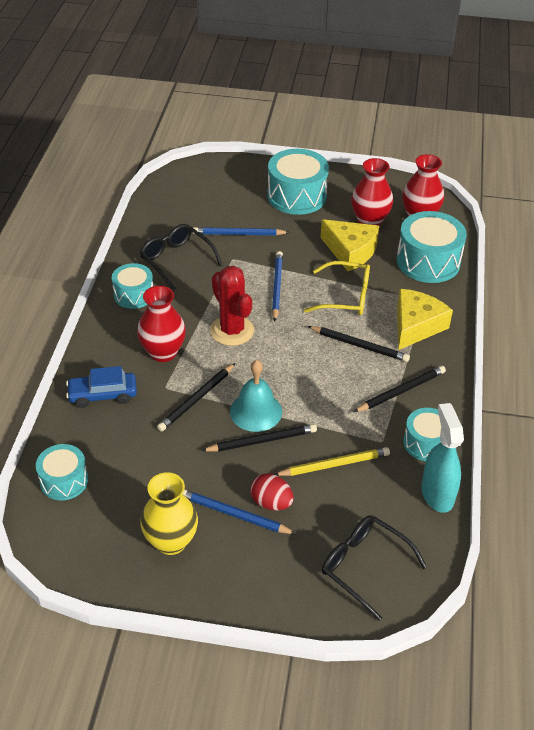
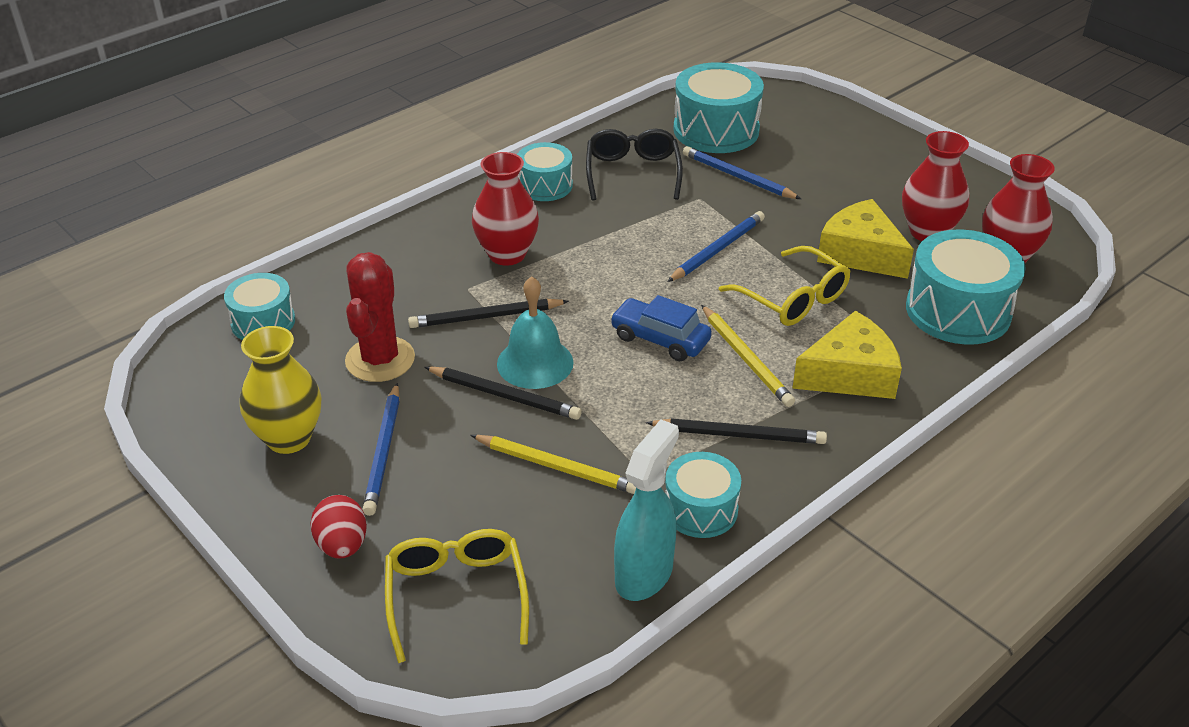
camera: 40 degrees right, 5 degrees down
(103, 395) = (396, 264): blue car -> blue car (660, 339)
(232, 330) = (609, 269): red cactus -> red cactus (380, 359)
(234, 514) = (383, 451): blue pencil -> blue pencil turned 150 degrees counterclockwise
(271, 503) = (436, 463): red egg -> red egg (342, 545)
(297, 196) = (861, 167): turquoise drum -> turquoise drum (716, 130)
(350, 251) = (860, 253): yellow cheese -> yellow cheese turned 150 degrees clockwise
(359, 345) = (745, 358): black pencil -> yellow pencil
(364, 566) = (456, 595): black glasses -> yellow glasses

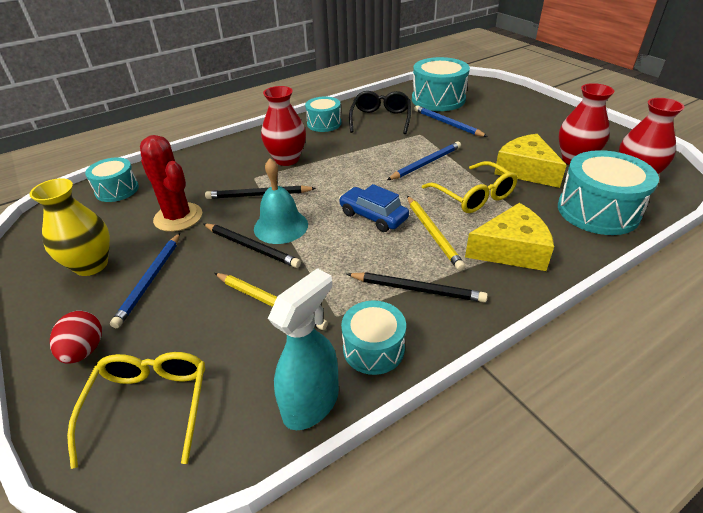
camera: 10 degrees right, 0 degrees up
(380, 359) = (178, 217): red cactus -> red cactus turned 60 degrees counterclockwise

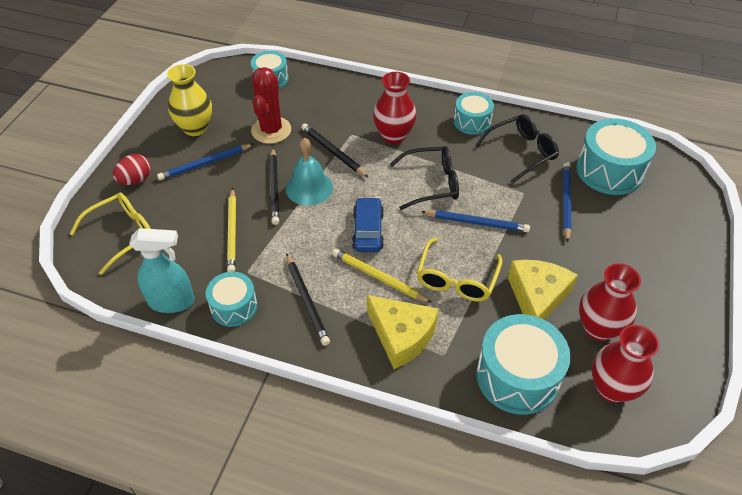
camera: 50 degrees right, 10 degrees up
(361, 165) = (431, 183): none -> black glasses
(432, 233) = (379, 277): yellow pencil -> yellow pencil turned 90 degrees clockwise

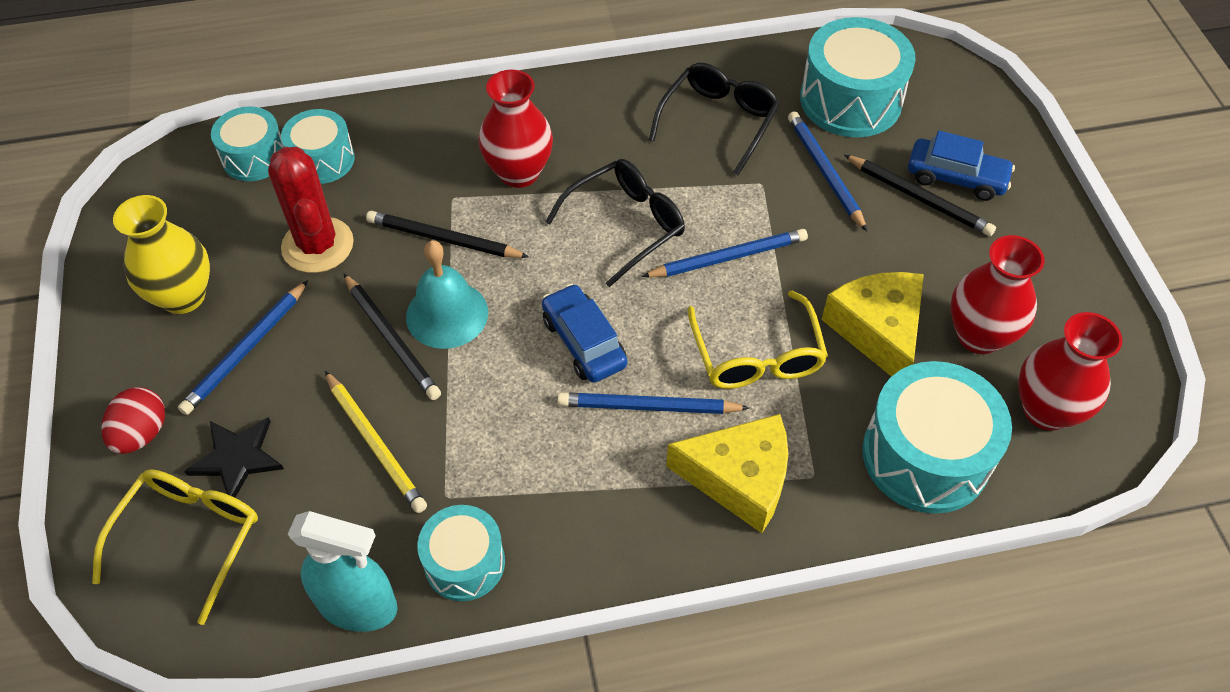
camera: 30 degrees left, 5 degrees up
(167, 209) = (237, 458): none -> black star
(172, 301) = (359, 606): turquoise spray bottle -> turquoise spray bottle turned 45 degrees clockwise
(306, 300) = (568, 495): black pencil -> black pencil (919, 198)
(379, 277) = (649, 407): yellow pencil -> blue pencil
(472, 122) = (619, 102): turquoise drum -> turquoise drum (322, 160)
(647, 237) = (956, 177): none -> blue car

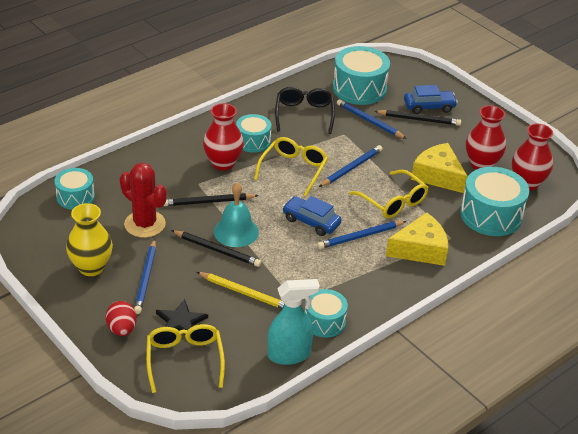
camera: 30 degrees left, 15 degrees down
(322, 160) = (114, 187): turquoise drum -> turquoise drum (253, 141)
(626, 225) = (293, 169): black glasses -> yellow glasses

